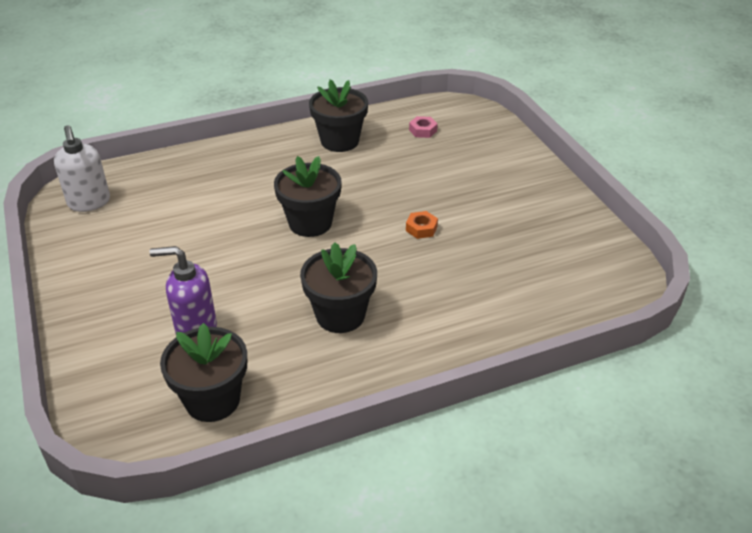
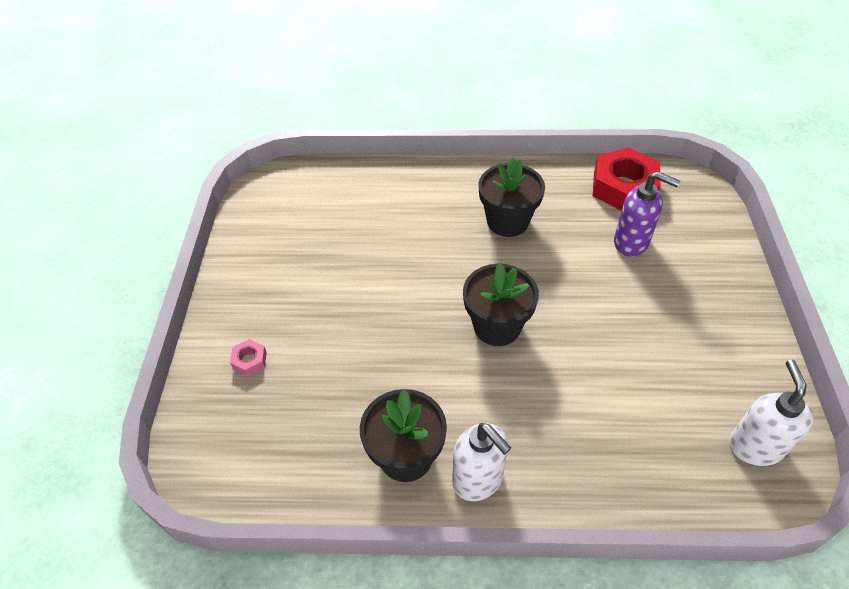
camera: 155 degrees left, 10 degrees up
(212, 400) = (623, 187): black flower pot -> red nut
(286, 143) = (478, 480): none -> white soap dispenser
(421, 228) = (391, 284): orange nut -> none
(423, 130) = (289, 438): pink nut -> pink nut (249, 360)

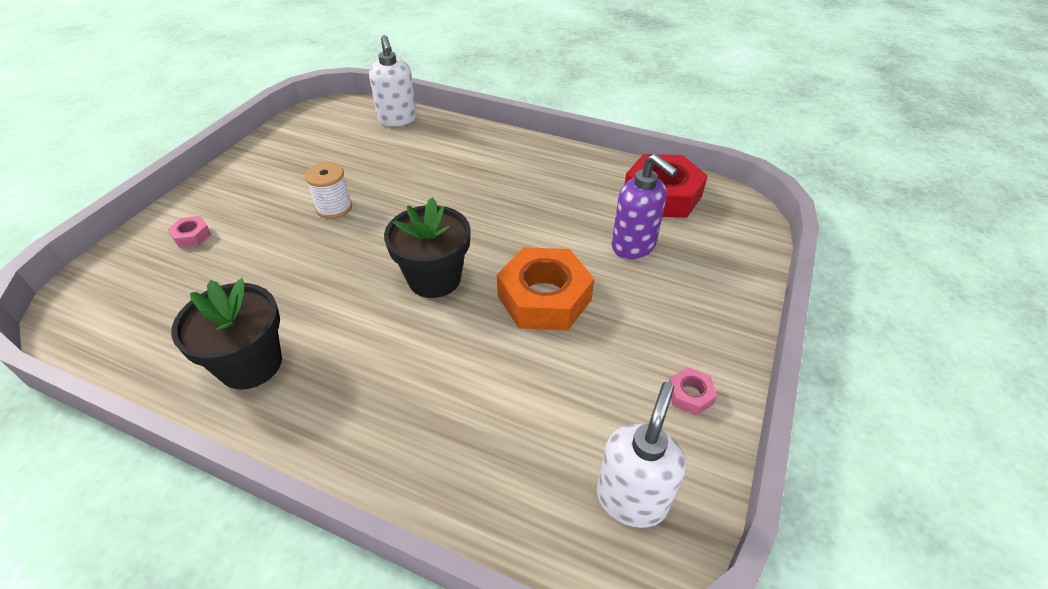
camera: 20 degrees right, 5 degrees down
(359, 288) = (334, 208): none -> white spool
(478, 480) = (299, 413): white soap dispenser -> white soap dispenser (397, 120)
(507, 221) = (518, 193): black flower pot -> none
(594, 313) = (544, 298): none -> orange nut
(746, 354) = (690, 395): none -> pink nut

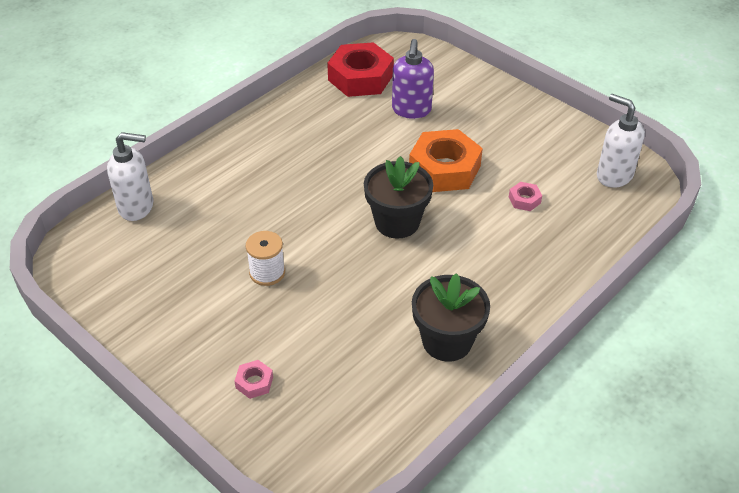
camera: 70 degrees left, 0 degrees up
(634, 246) = (411, 110): purple soap dispenser -> purple soap dispenser turned 120 degrees clockwise
(690, 395) = (552, 130): pink nut -> pink nut (524, 200)

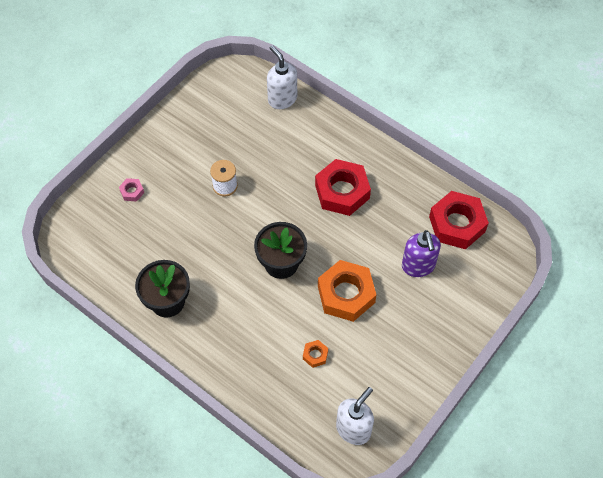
camera: 85 degrees right, 15 degrees up
(136, 207) = (282, 99): white soap dispenser -> white soap dispenser turned 150 degrees clockwise
(300, 161) = (342, 191): none -> red nut
(411, 110) = (418, 266): purple soap dispenser -> purple soap dispenser turned 105 degrees counterclockwise
(524, 200) = (315, 355): pink nut -> orange nut

